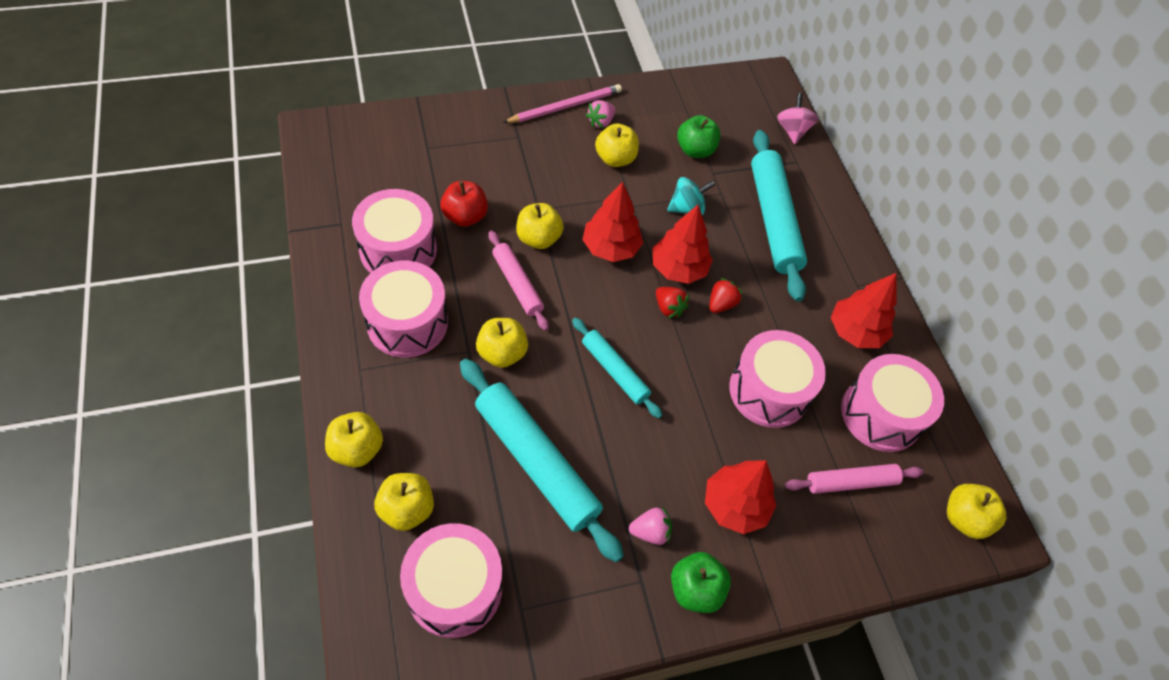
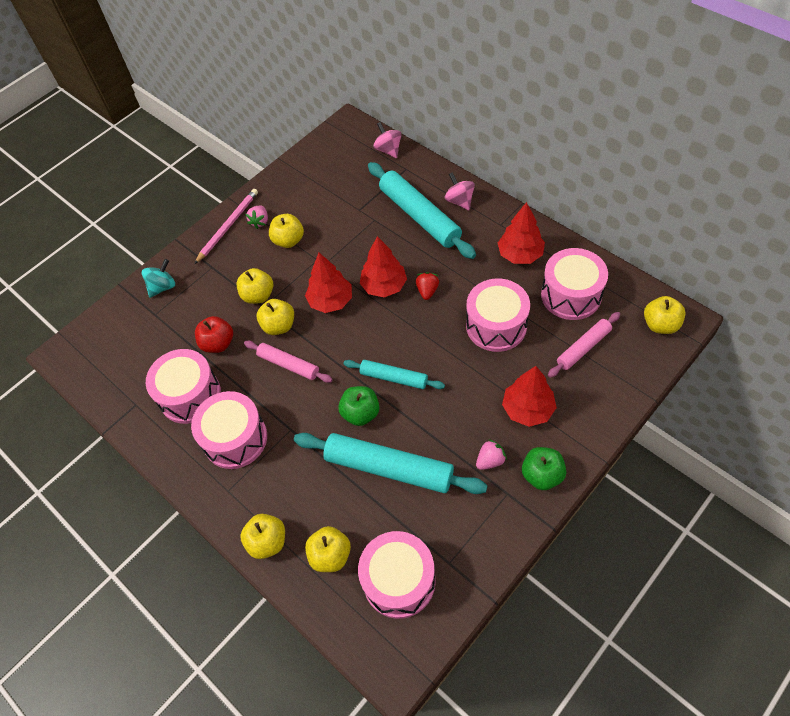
camera: 20 degrees left, 0 degrees up
(502, 353) = (313, 415): yellow apple -> yellow apple (258, 295)
(668, 308) = (397, 315): red strawberry -> none
(687, 208) = (360, 243): turquoise spinning top -> turquoise spinning top (163, 287)
(695, 150) = (336, 202): green apple -> green apple (361, 413)
(830, 231) = (459, 201): none -> pink spinning top

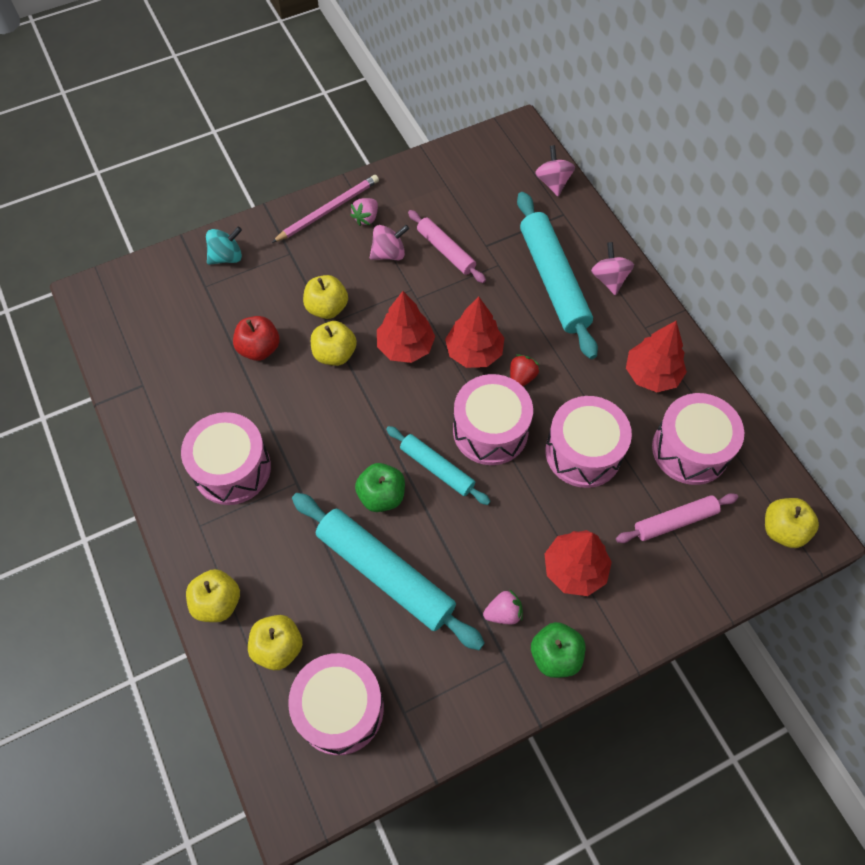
camera: 15 degrees right, 5 degrees up
(190, 395) = (204, 398): pink drum -> pink drum (490, 430)
(288, 240) = (389, 253): yellow apple -> pink spinning top
(288, 365) = (326, 405): pink rolling pin -> pink rolling pin (446, 251)

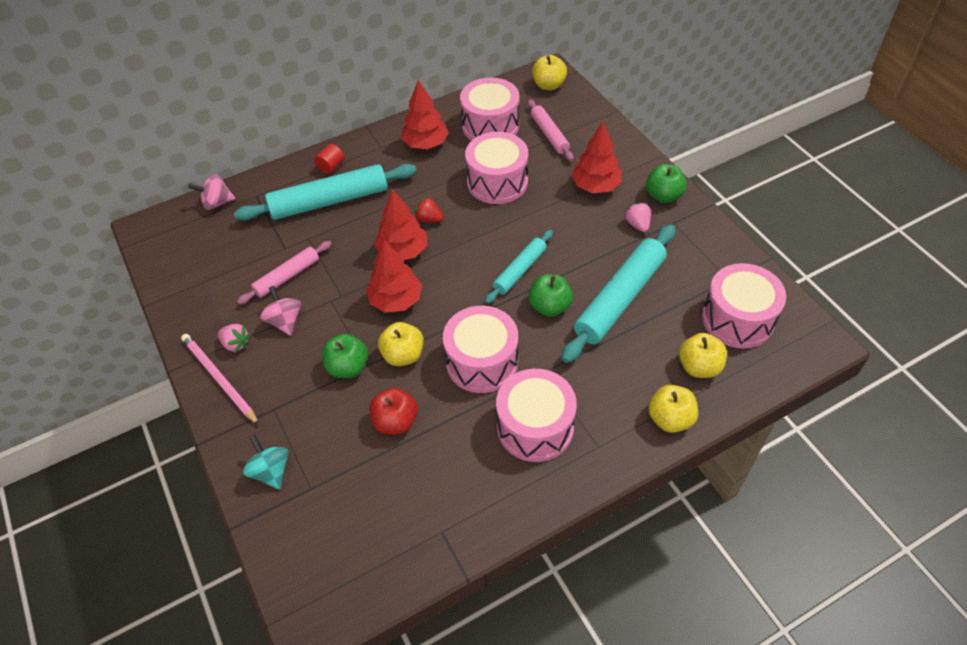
camera: 90 degrees left, 10 degrees down
(327, 308) = (348, 367): yellow apple -> green apple
(490, 430) = (481, 237): pink drum -> pink drum (482, 362)
(609, 279) = (331, 167): pink spinning top -> red cylinder

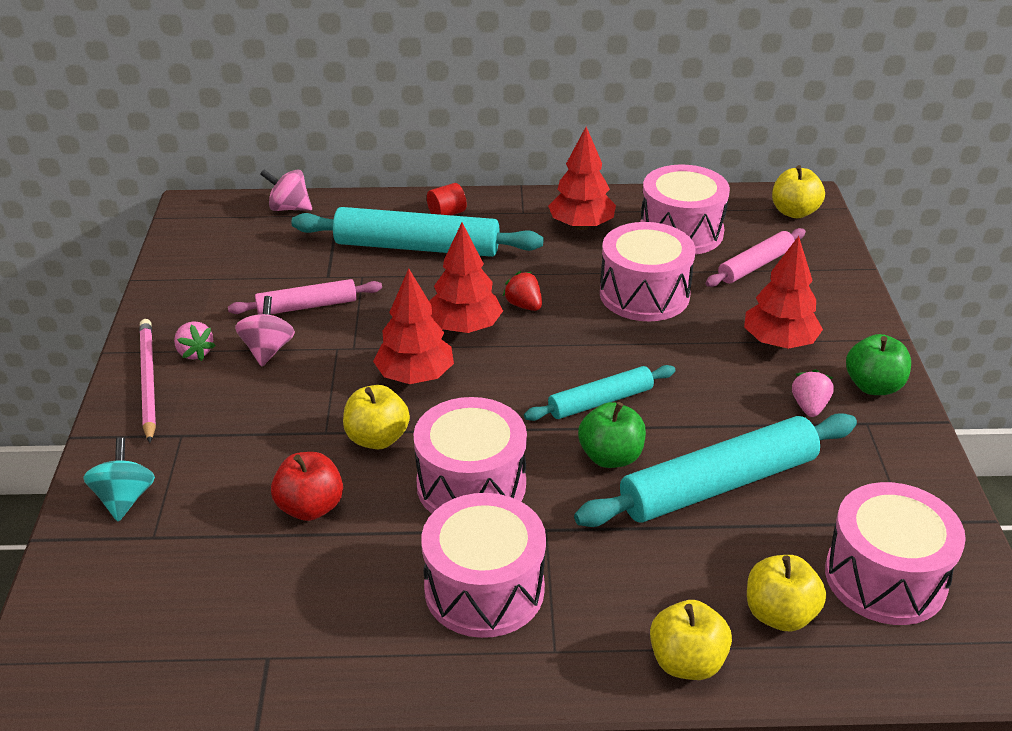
camera: 25 degrees right, 15 degrees down
(348, 367) = (301, 425): green apple -> none
(549, 135) = (755, 265): pink rolling pin -> pink rolling pin turned 45 degrees clockwise

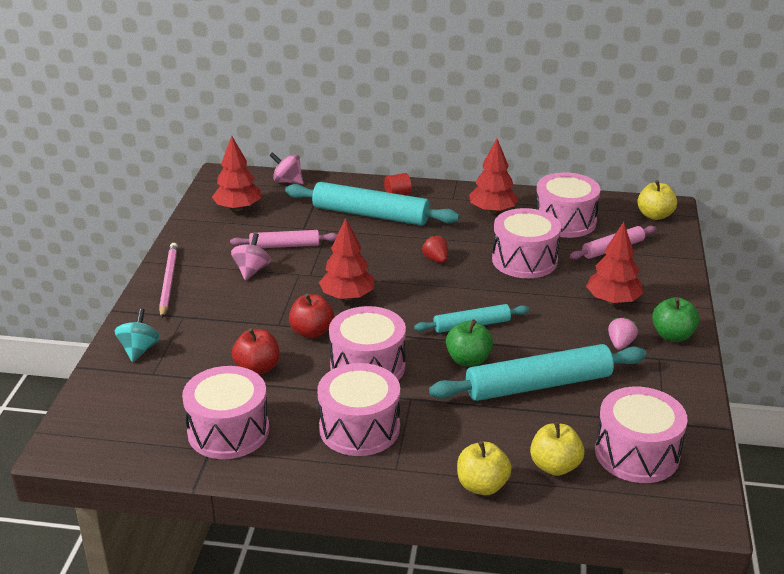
camera: 10 degrees right, 5 degrees down
(195, 352) = (203, 267): pink strawberry -> none
(289, 621) = (228, 431): none -> pink drum
(377, 438) = (312, 332): yellow apple -> red apple
(464, 328) = (390, 269): red tree -> red tree (238, 208)

